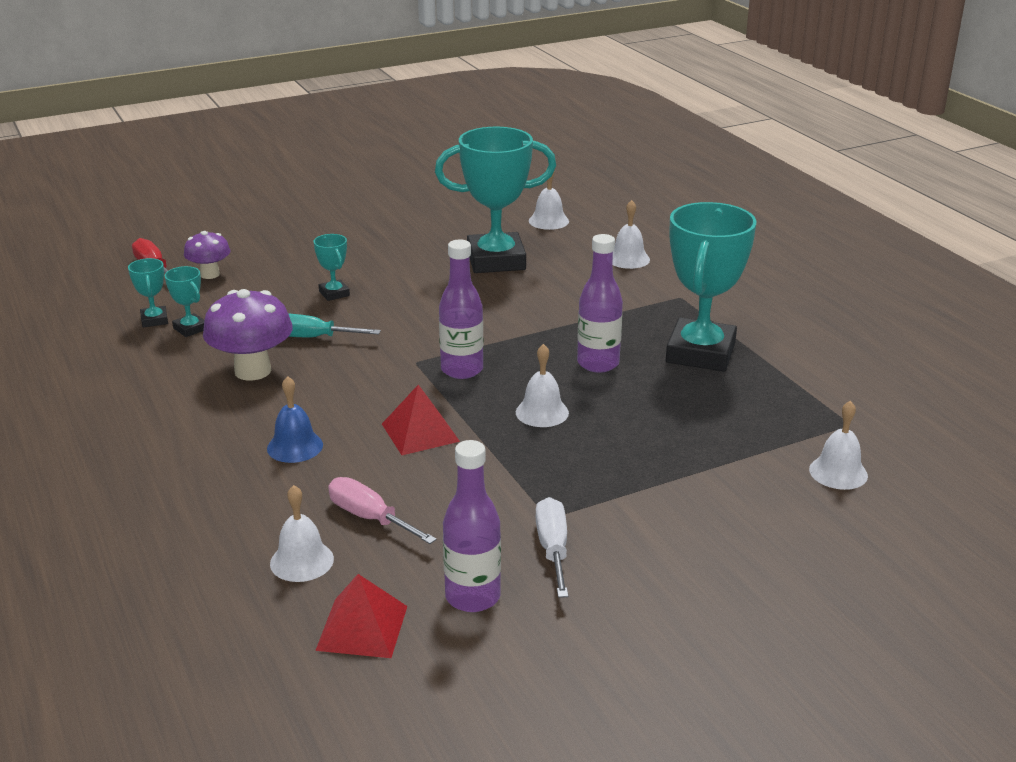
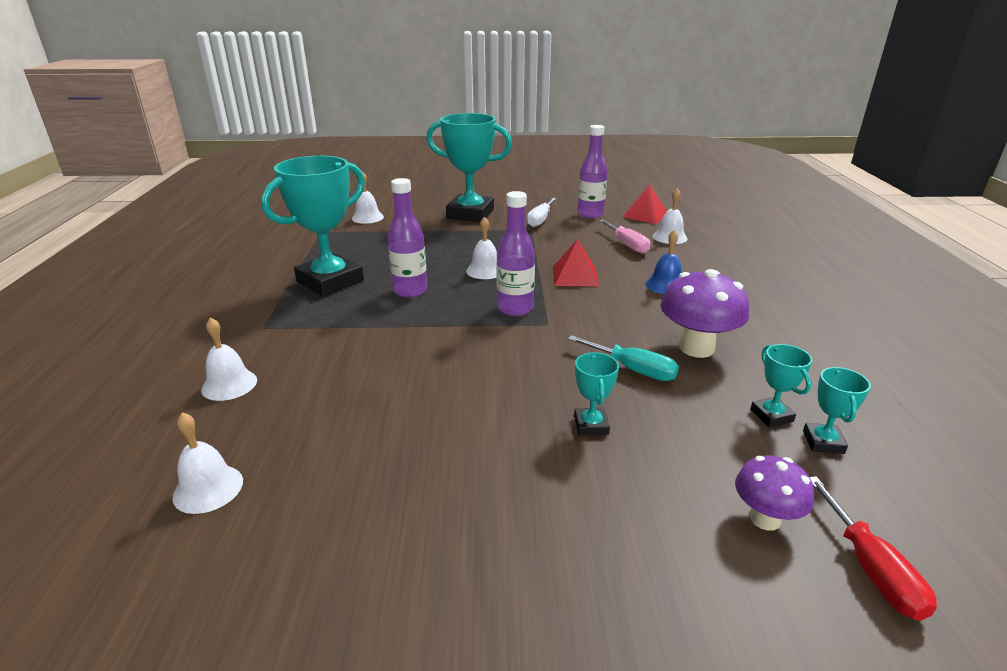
camera: 155 degrees left, 0 degrees up
(496, 260) = (364, 426): turquoise trophy -> turquoise trophy (470, 214)

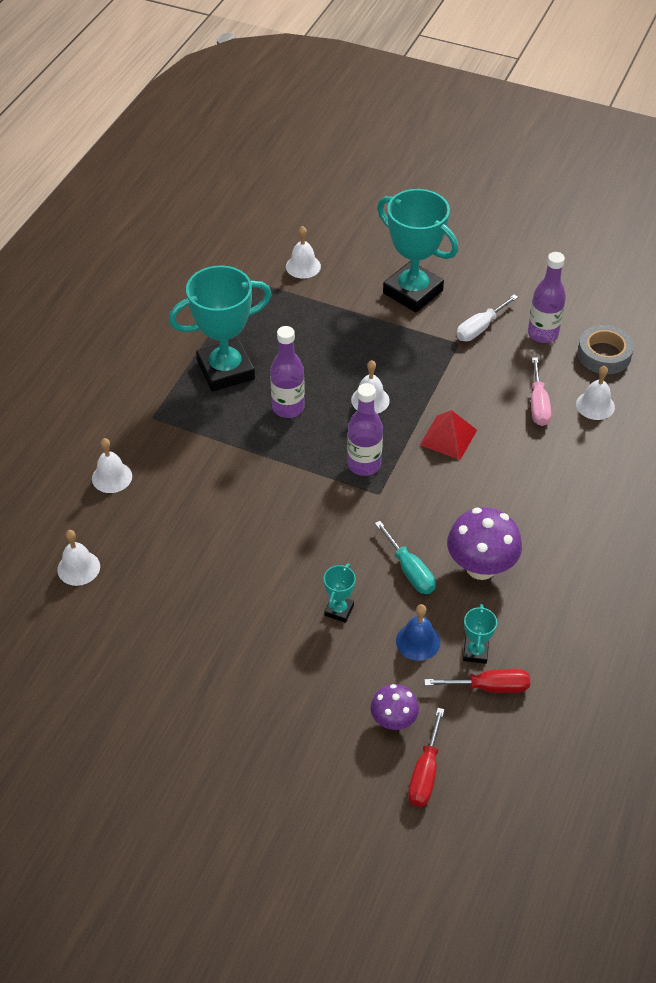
camera: 25 degrees right, 20 degrees up
(645, 215) = (604, 355): red pyramid -> grey tape
(665, 285) = (523, 480): blue bell -> blue bell (418, 641)
(823, 442) = (489, 687): turquoise trophy -> red screwdriver

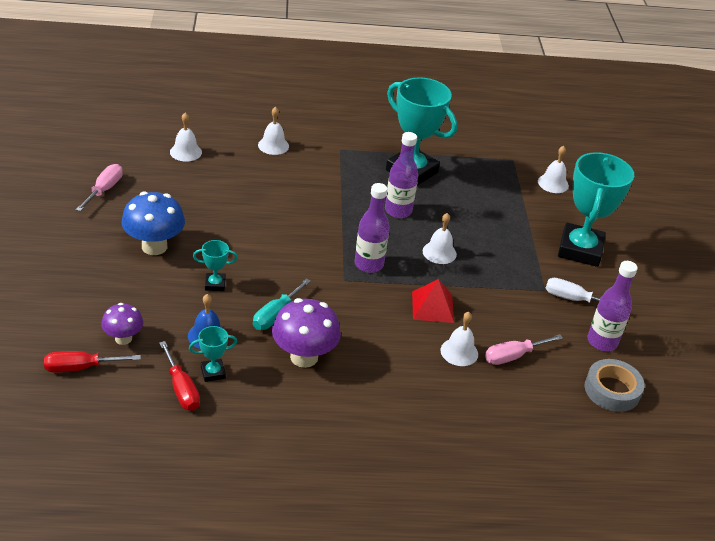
camera: 60 degrees right, 10 degrees down
(114, 674) = (104, 190): none -> pink screwdriver
(248, 650) = (154, 246): none -> blue mushroom
(595, 405) = (542, 396): white bell -> white bell (459, 352)

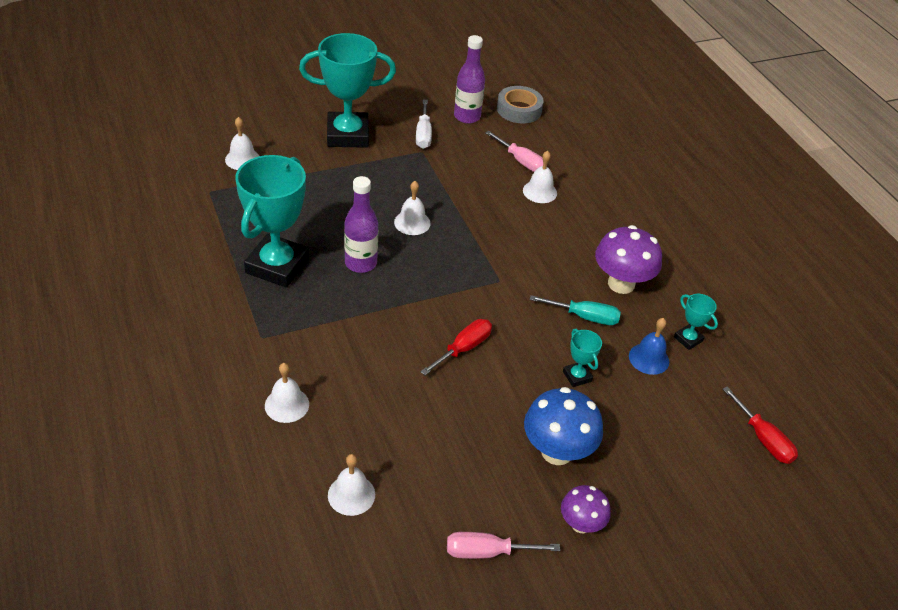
camera: 110 degrees left, 5 degrees up
(123, 338) = (703, 421): purple mushroom -> purple mushroom (581, 524)
(181, 389) = (723, 354): red screwdriver -> red screwdriver (463, 348)
(369, 264) = (464, 268): purple bottle -> none
(432, 306) = (494, 215): red pyramid -> none

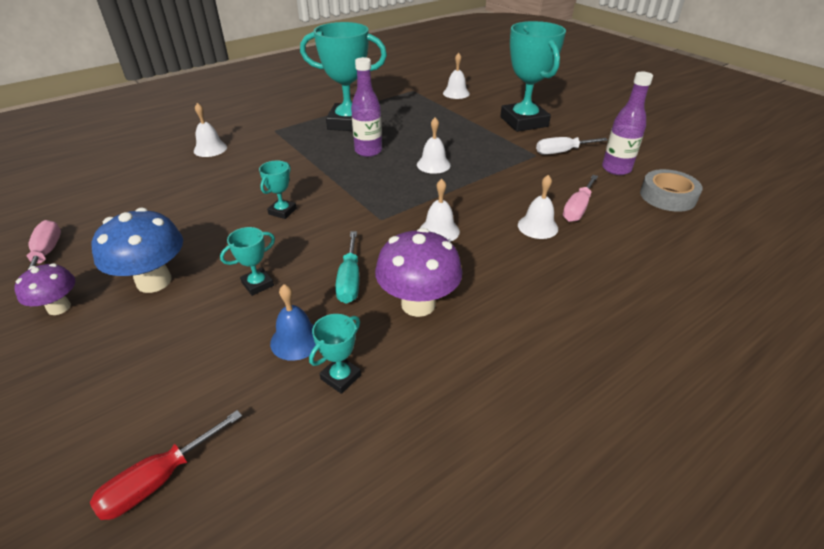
camera: 80 degrees right, 5 degrees down
(351, 494) = (122, 185): white bell -> white bell (439, 231)
(463, 348) = (282, 211): red screwdriver -> turquoise trophy

